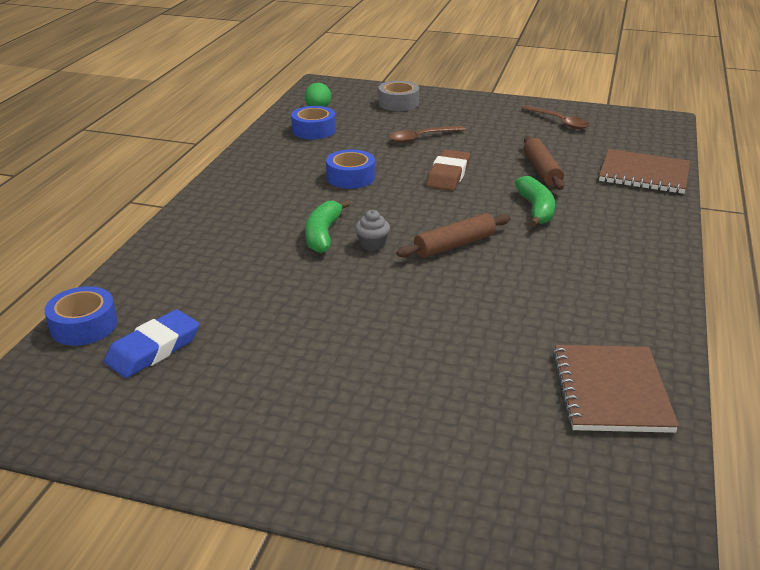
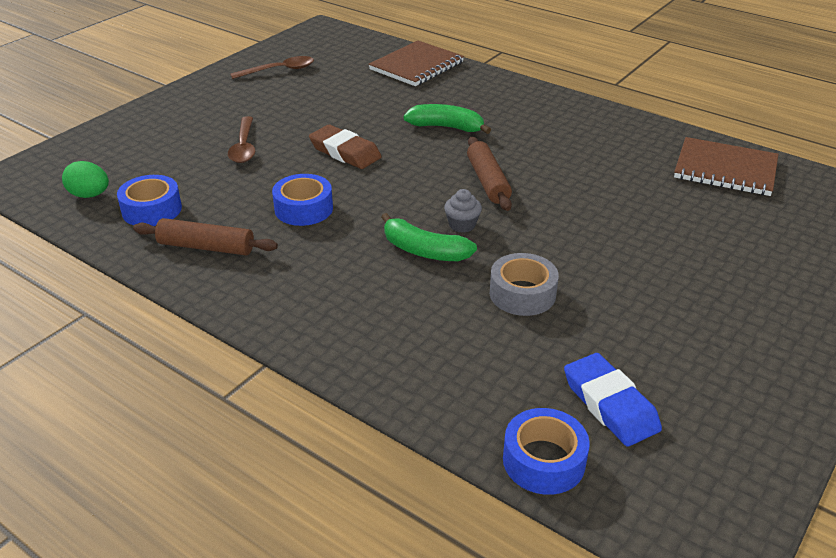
camera: 70 degrees left, 5 degrees up
(398, 103) = (135, 140): grey tape -> grey tape (522, 294)
(541, 170) = (374, 105): brown rolling pin -> brown rolling pin (206, 247)

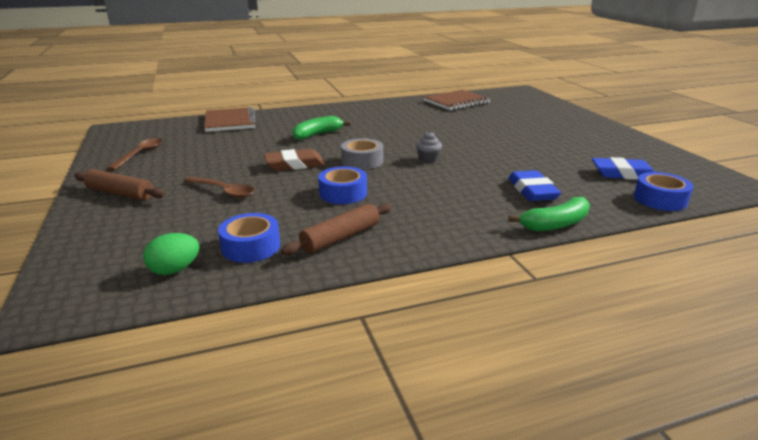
camera: 55 degrees left, 10 degrees down
(424, 251) = (441, 174): green banana -> green banana (555, 224)
(449, 334) = (532, 190): none -> blue eraser
(488, 181) = (393, 142): brown rolling pin -> brown rolling pin (120, 193)
(522, 294) = (512, 164): grey tape -> grey tape (362, 161)

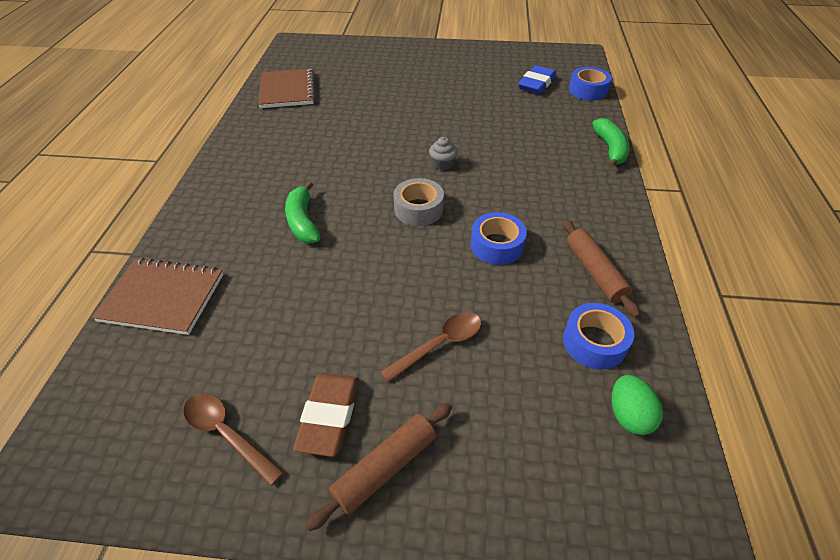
camera: 65 degrees left, 20 degrees up
(294, 164) = (392, 264): brown eraser -> brown eraser (329, 416)
(532, 190) = (546, 135): blue eraser -> none

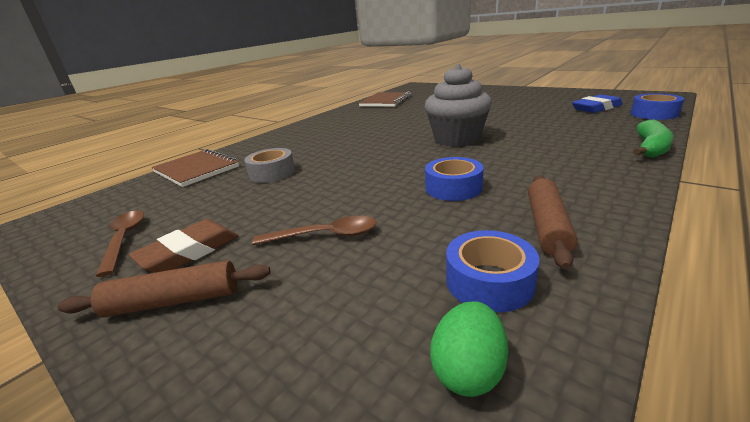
camera: 35 degrees right, 20 degrees down
(303, 221) = (318, 152): green banana -> none
(418, 209) = (408, 158): grey tape -> grey tape (272, 173)
(442, 164) = (457, 139): grey cupcake -> grey cupcake, size x2.45

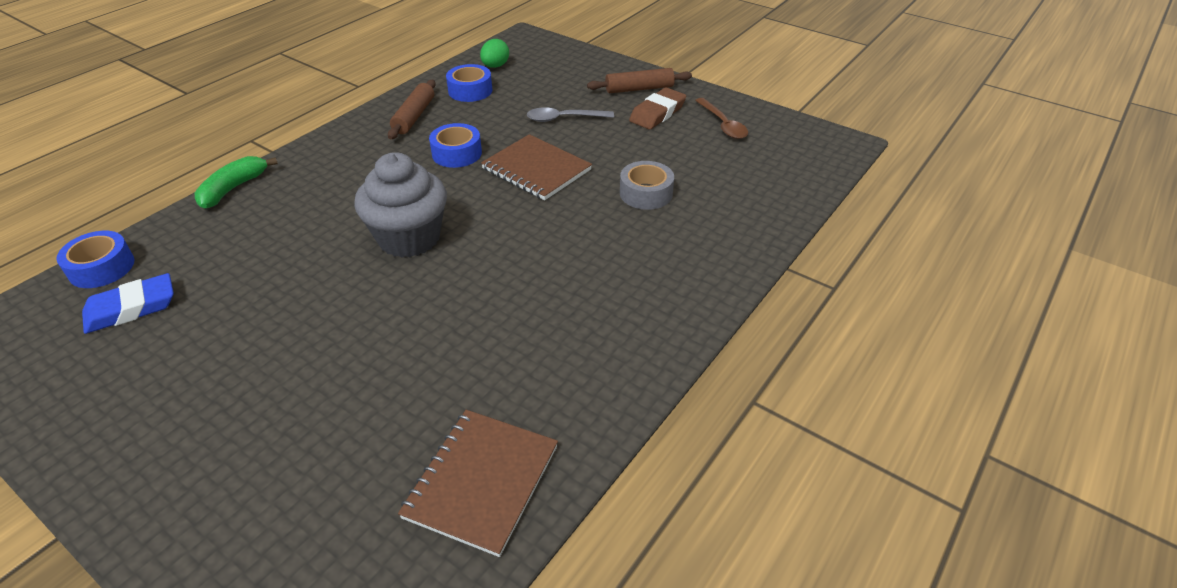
camera: 175 degrees right, 15 degrees up
(196, 169) = (757, 211): brown notebook -> brown notebook (536, 169)
(325, 235) = (563, 118): brown spoon -> grey spoon

